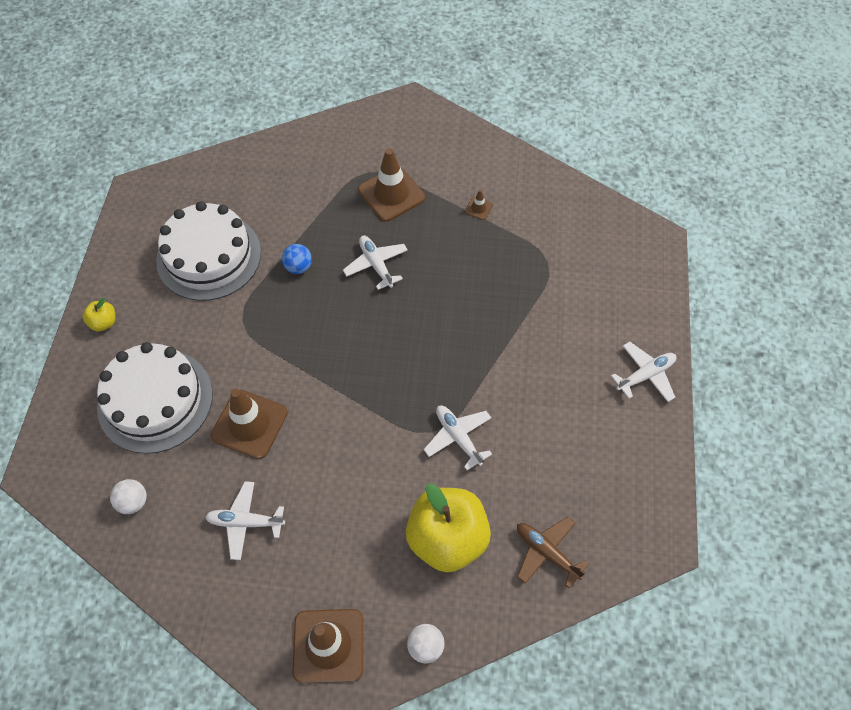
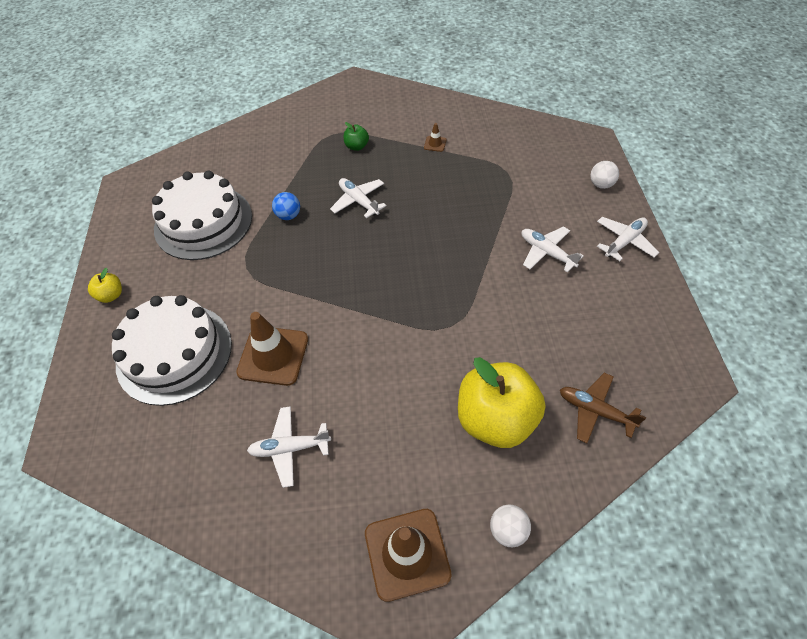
camera: 10 degrees left, 5 degrees down
(133, 502) = (168, 454): white ball -> white ball (601, 184)
(391, 194) = (357, 146): brown traffic cone -> green apple
(458, 437) = (476, 326): white plane -> white plane (546, 252)

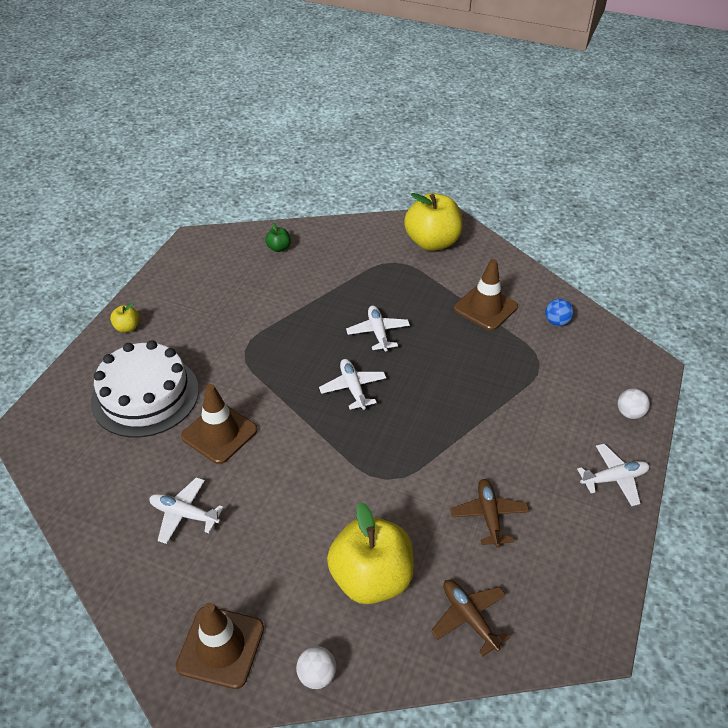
camera: 25 degrees right, 10 degrees down
(203, 222) = (234, 297): white cake -> none
(288, 215) = (308, 320): blue ball -> blue ball (556, 322)
(353, 105) = (432, 242): none -> yellow apple
(357, 146) = (409, 282): green apple -> green apple (279, 248)
(435, 144) = (485, 308): brown traffic cone -> brown traffic cone, size x2.31
(546, 252) = (525, 454): white plane -> white plane (353, 388)
(553, 317) = (489, 516): none -> brown plane

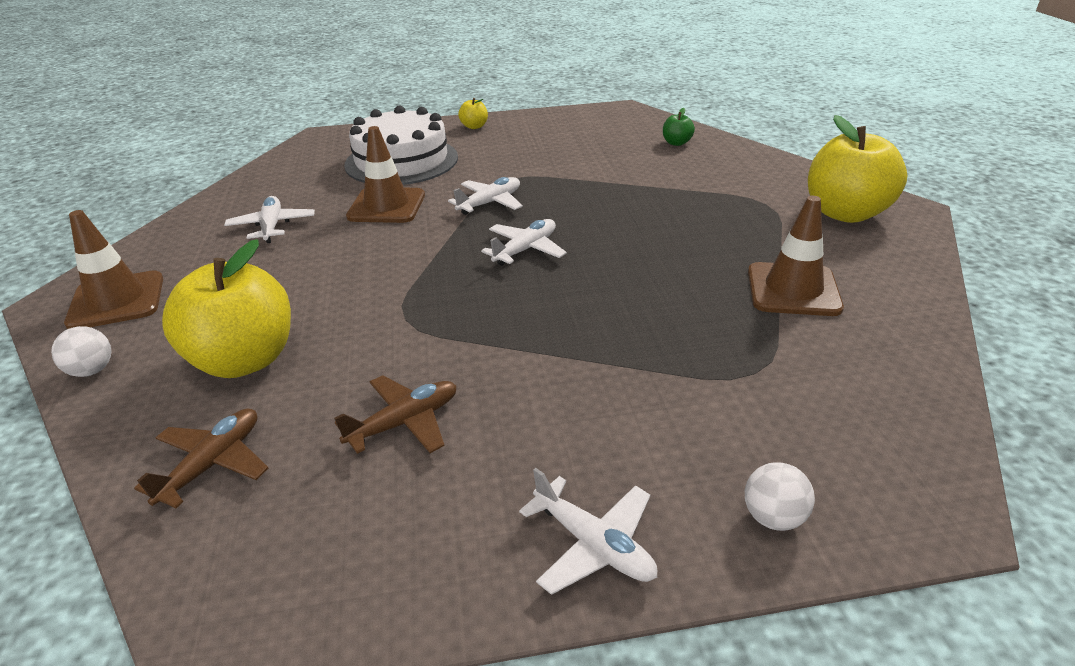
camera: 60 degrees right, 10 degrees down
(378, 332) = (633, 234): white plane -> white plane (490, 203)
(556, 322) = (867, 361): blue ball -> none

